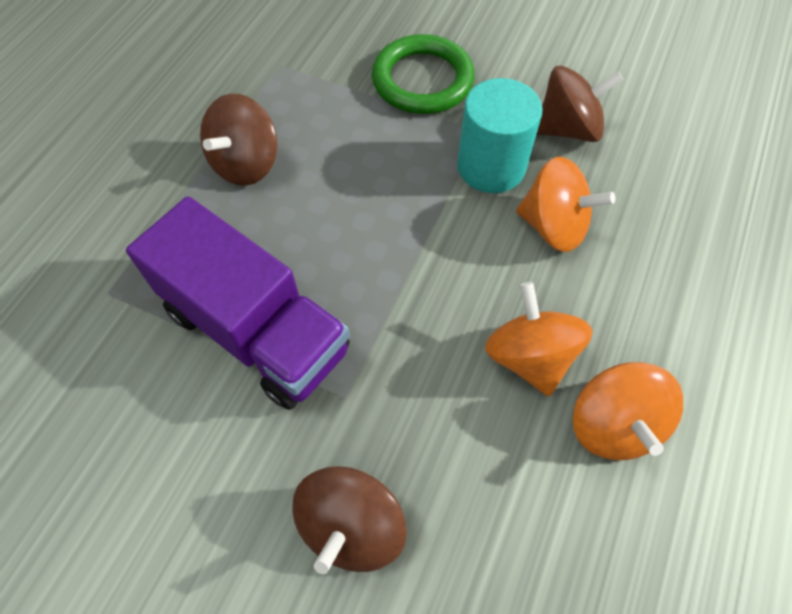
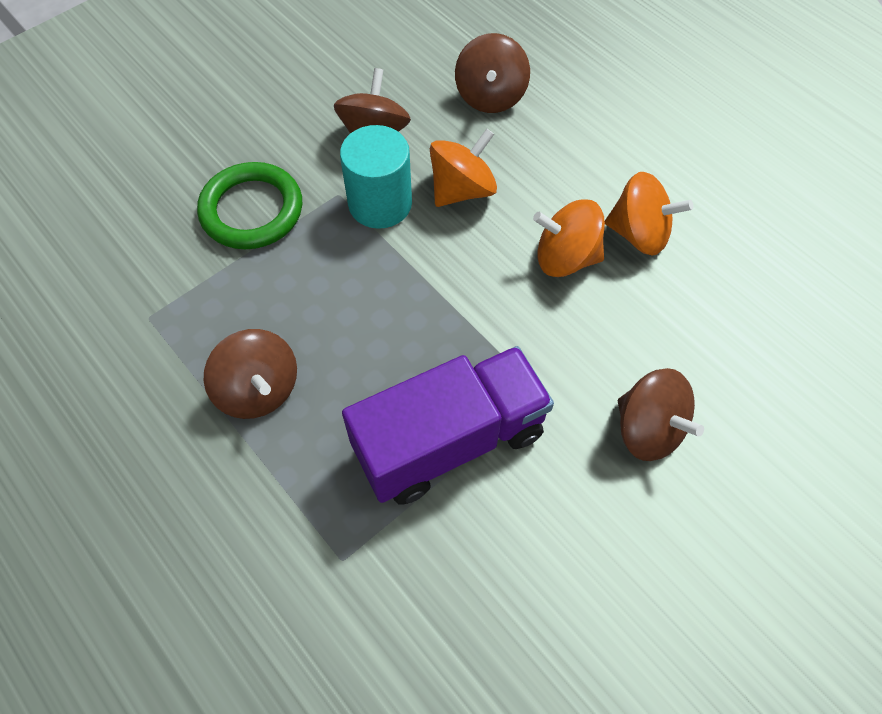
camera: 65 degrees left, 0 degrees up
(696, 203) = (490, 96): none -> brown spinning top

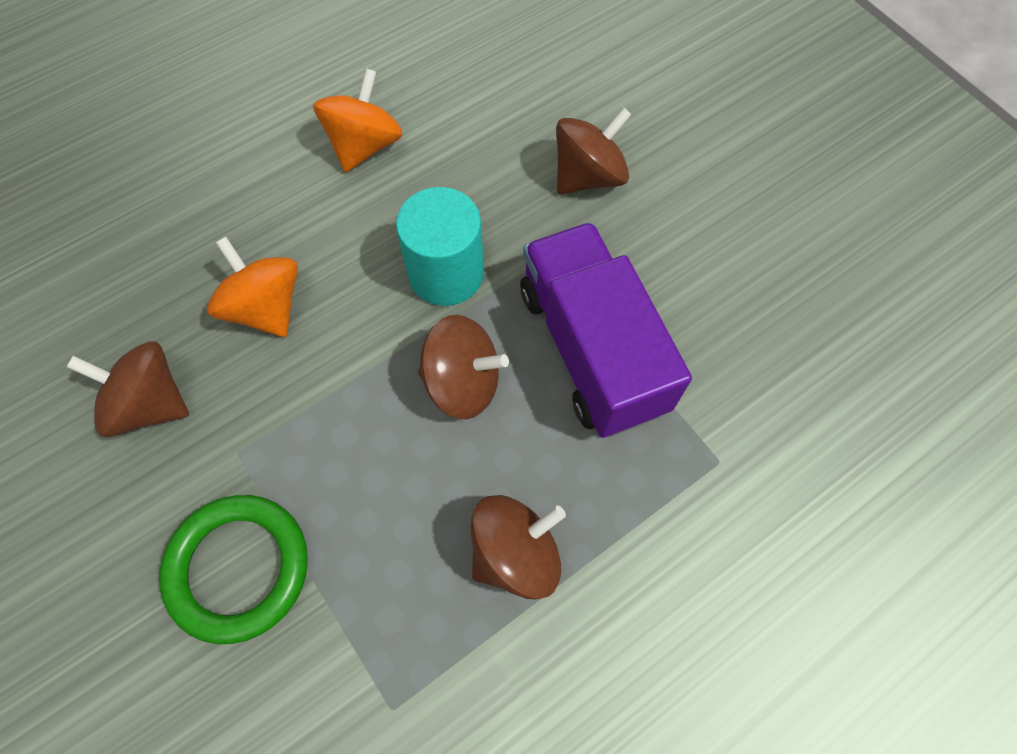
camera: 85 degrees left, 5 degrees up
(380, 203) = (265, 402): turquoise cylinder -> turquoise cylinder (446, 273)
(490, 96) = (124, 262): brown spinning top -> brown spinning top (462, 382)
(565, 258) = (383, 215): orange spinning top -> none

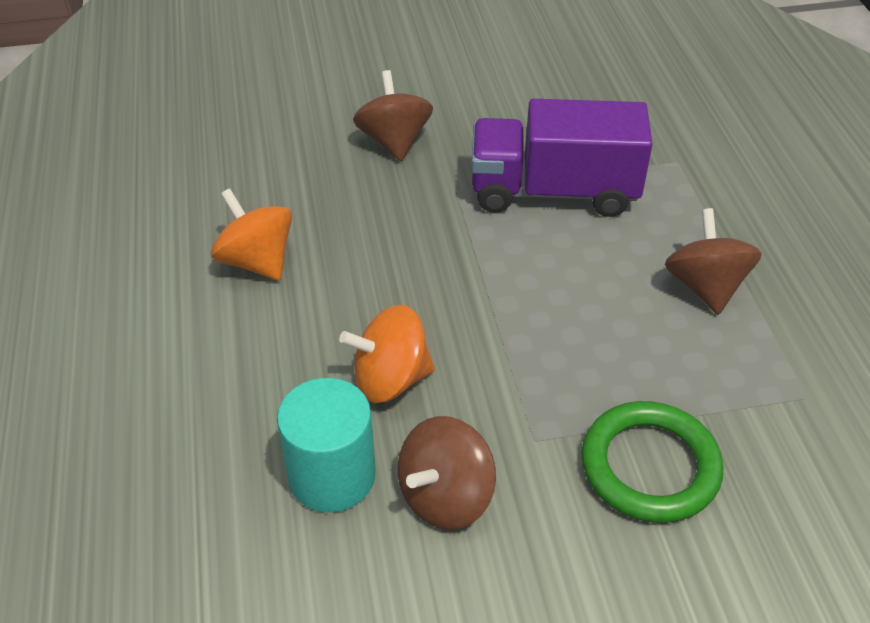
camera: 65 degrees left, 20 degrees down
(446, 273) = (432, 249): turquoise cylinder -> turquoise cylinder (332, 476)
(462, 382) = (543, 271): brown spinning top -> none

